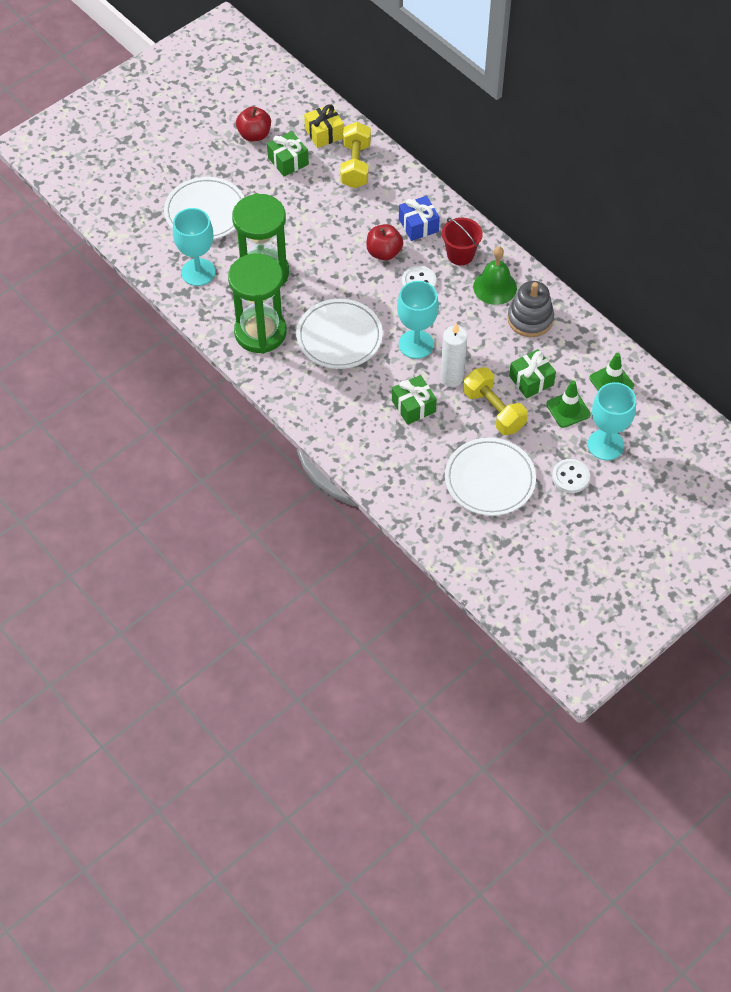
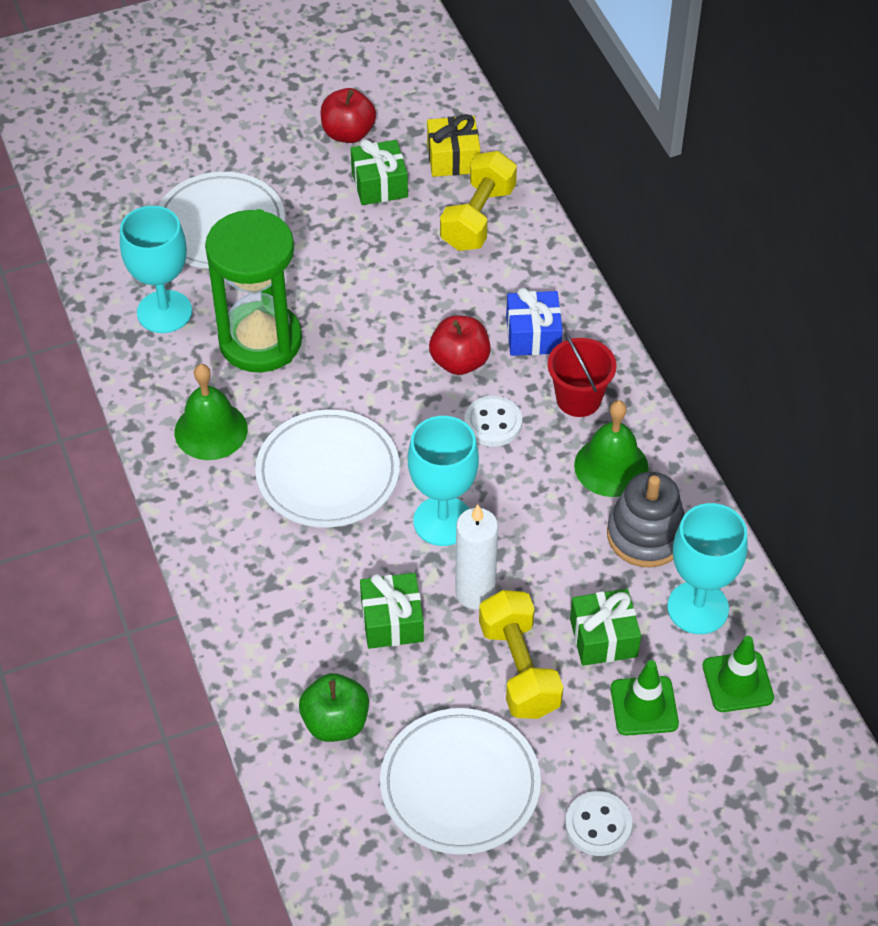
camera: 20 degrees right, 5 degrees down
(260, 332) = (211, 430): green hourglass -> green bell
(408, 468) = (335, 722): none -> green apple
(605, 445) = (682, 788): turquoise goblet -> turquoise goblet (697, 608)

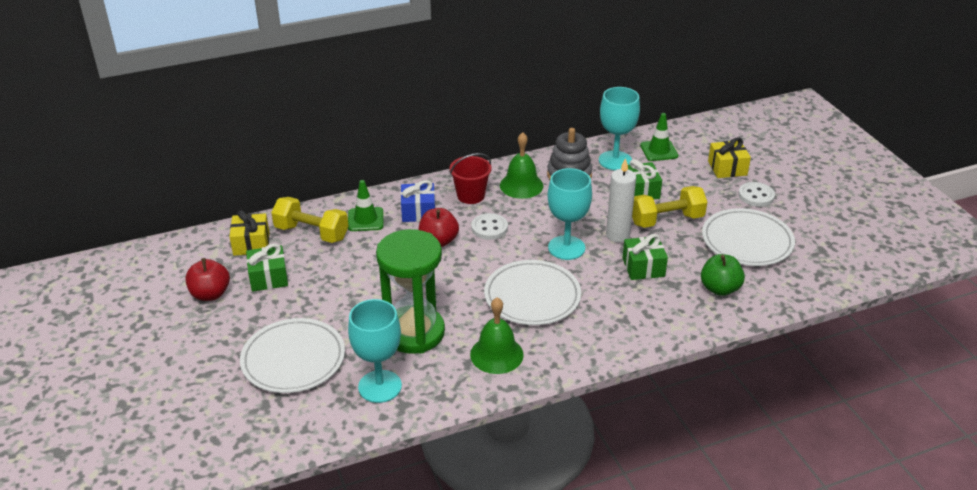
camera: 90 degrees left, 15 degrees down
(644, 706) = (680, 179): green traffic cone -> green traffic cone (365, 219)
(687, 791) = (727, 168): none -> yellow gift

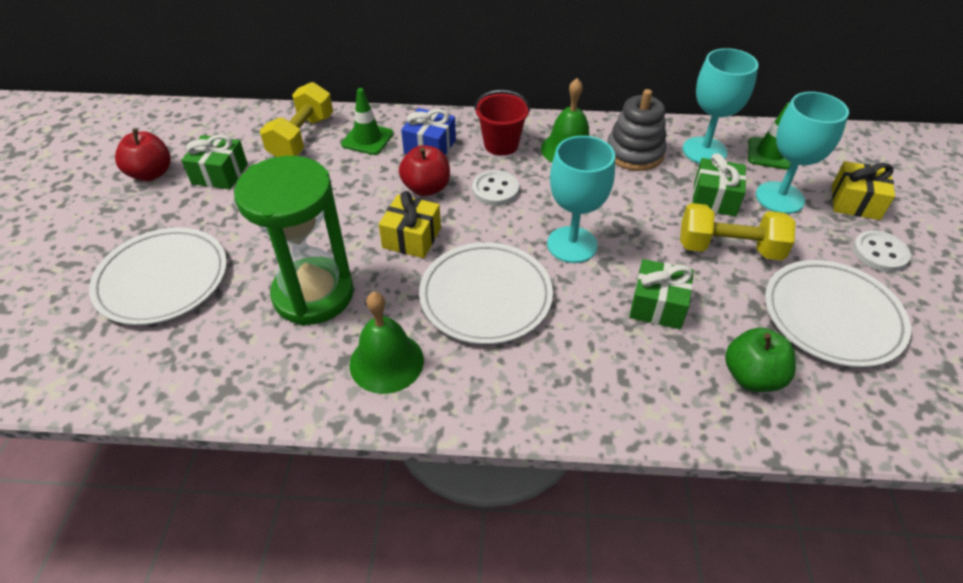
camera: 25 degrees right, 10 degrees up
(251, 244) = (235, 131): yellow gift -> yellow gift (411, 238)
(312, 233) = (302, 137): yellow dumbbell -> yellow dumbbell turned 60 degrees clockwise
(380, 386) = (221, 352): turquoise goblet -> turquoise goblet (779, 198)
(617, 235) = (649, 249): white candle -> none

